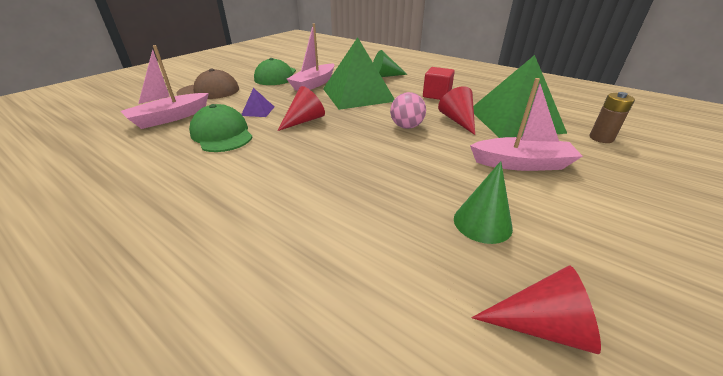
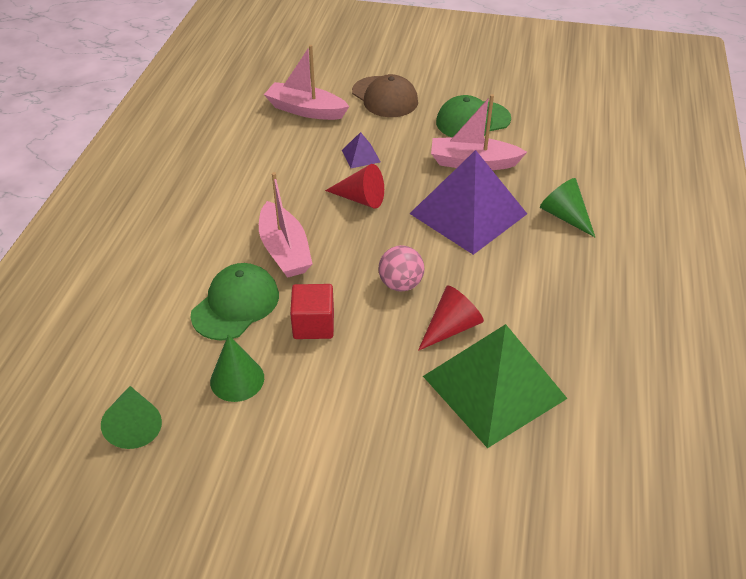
camera: 65 degrees right, 10 degrees up
(222, 134) = (295, 159): green cap -> green cap (236, 304)
(358, 95) = (468, 213): green pyramid -> purple pyramid
(436, 95) = (529, 289): red cube -> red cube (313, 324)
(521, 163) = (366, 401): pink boat -> pink boat (284, 250)
(541, 325) = (135, 424): red cone -> green cone
(601, 138) = (495, 488): brown battery -> none

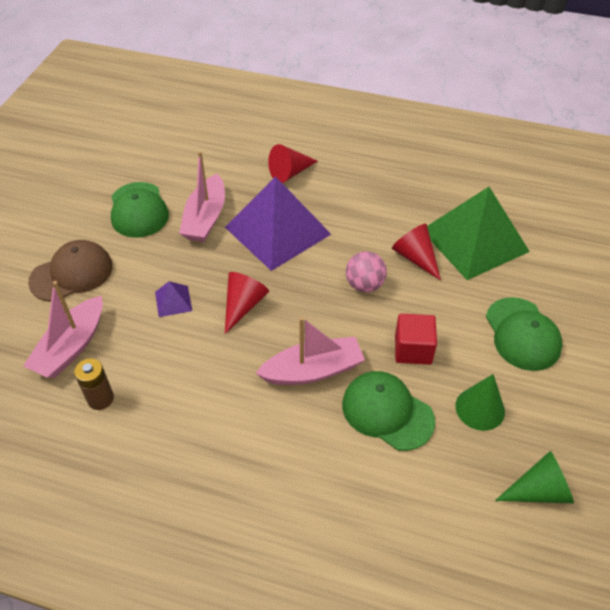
camera: 85 degrees left, 5 degrees up
(255, 132) = (100, 399): none -> brown battery
(342, 427) = (522, 334): none -> green cap
(564, 216) = (290, 173): green cone -> red cone

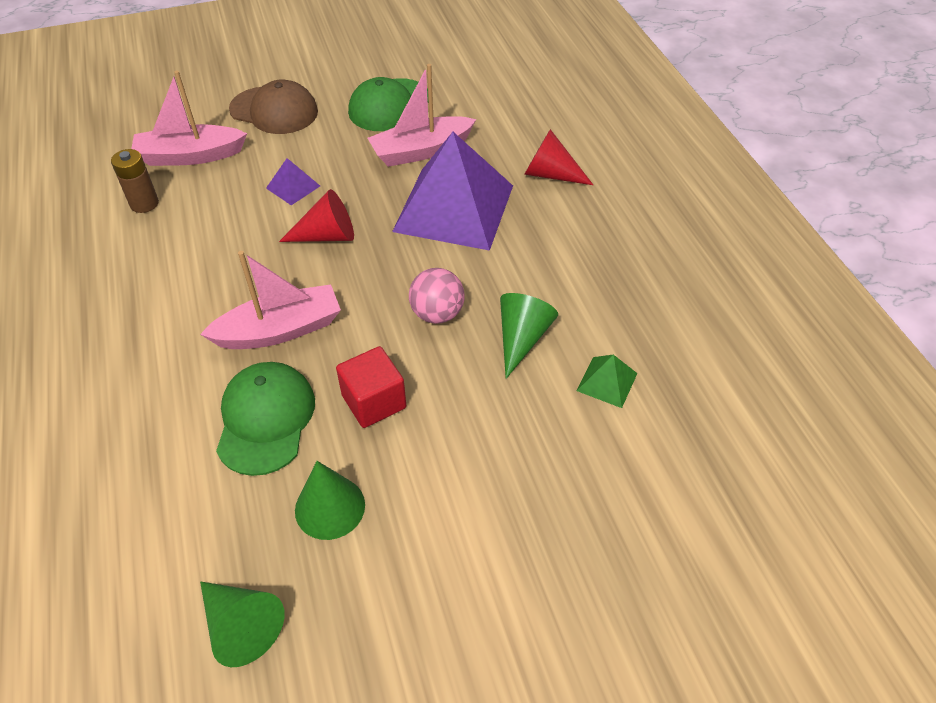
camera: 55 degrees right, 0 degrees up
(313, 370) = (280, 330): pink boat -> pink boat turned 60 degrees counterclockwise
(415, 258) = (521, 338): red cone -> green cone
(474, 240) = (607, 382): green pyramid -> green pyramid, size x0.40
(522, 334) = (486, 502): green cap -> none

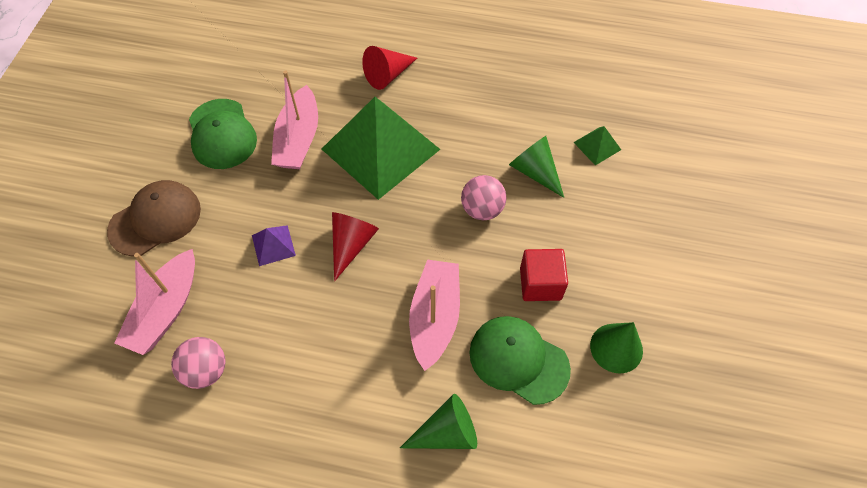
camera: 60 degrees left, 10 degrees up
(144, 204) = (206, 370): brown battery -> pink ball
(241, 625) = (683, 437): green cone -> green cone (446, 432)
(454, 208) = (381, 149): purple pyramid -> green pyramid

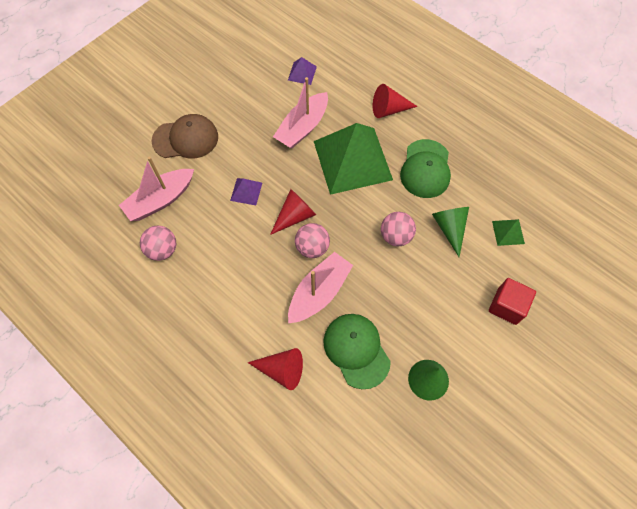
camera: 30 degrees right, 5 degrees up
(222, 134) = (256, 101): green cap -> green cap (425, 169)
(260, 78) = (302, 73): none -> purple pyramid
(395, 270) = (312, 247): none -> pink ball
(446, 432) = (281, 370): green cone -> red cone
(540, 283) = (403, 308): red cube -> red cube (507, 306)

